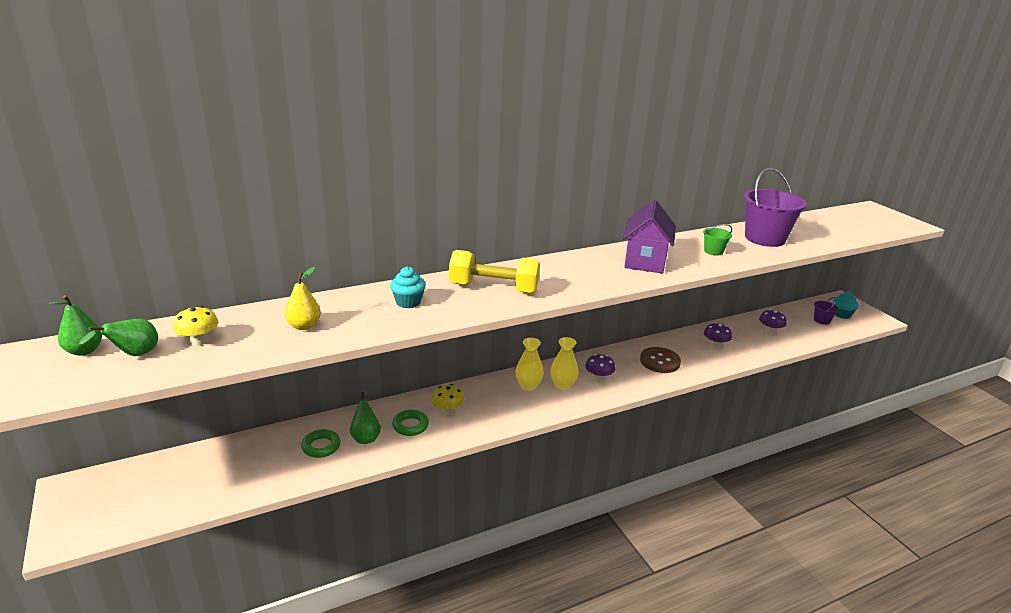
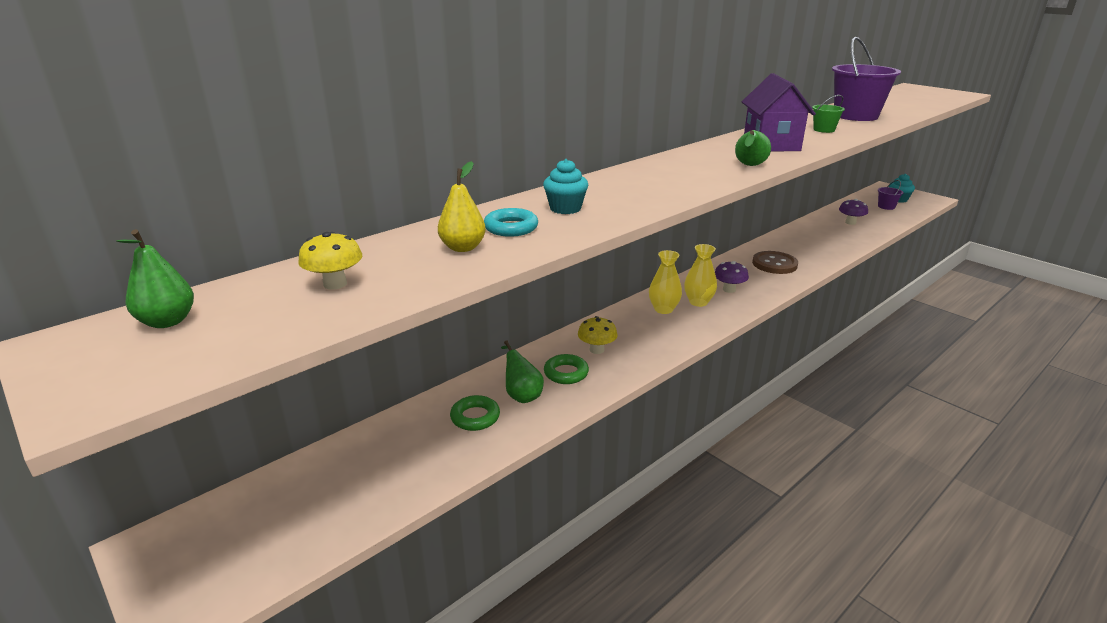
camera: 15 degrees left, 0 degrees up
(134, 355) = (252, 313): green pear -> green pear (749, 166)
(352, 314) = (511, 228): none -> turquoise ring
(493, 288) = (646, 184): yellow dumbbell -> none
(715, 345) = (813, 242): purple mushroom -> none

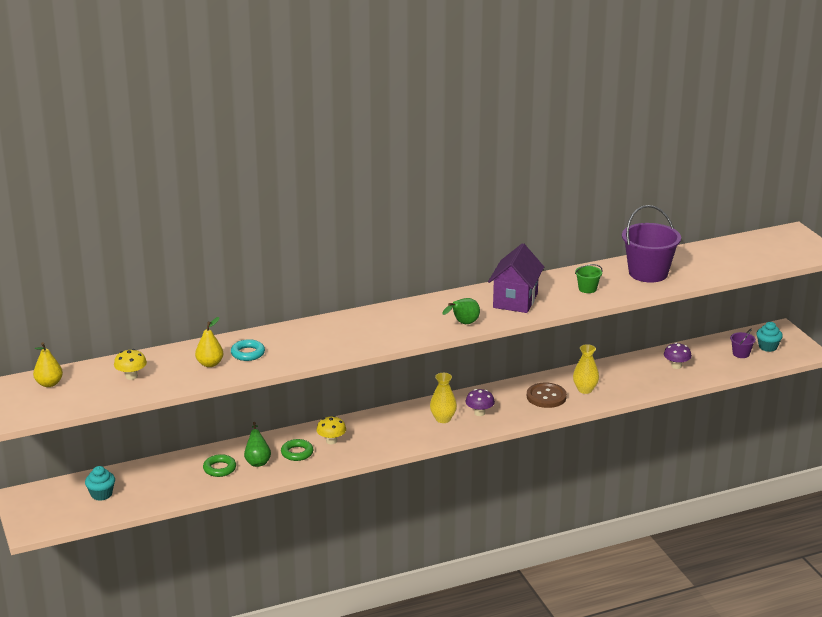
camera: 20 degrees right, 0 degrees up
(167, 321) = (49, 384): green pear -> yellow pear
(565, 208) = (293, 343): turquoise cupcake -> turquoise cupcake (101, 494)
(663, 309) = (409, 419): yellow vase -> yellow vase (585, 389)

